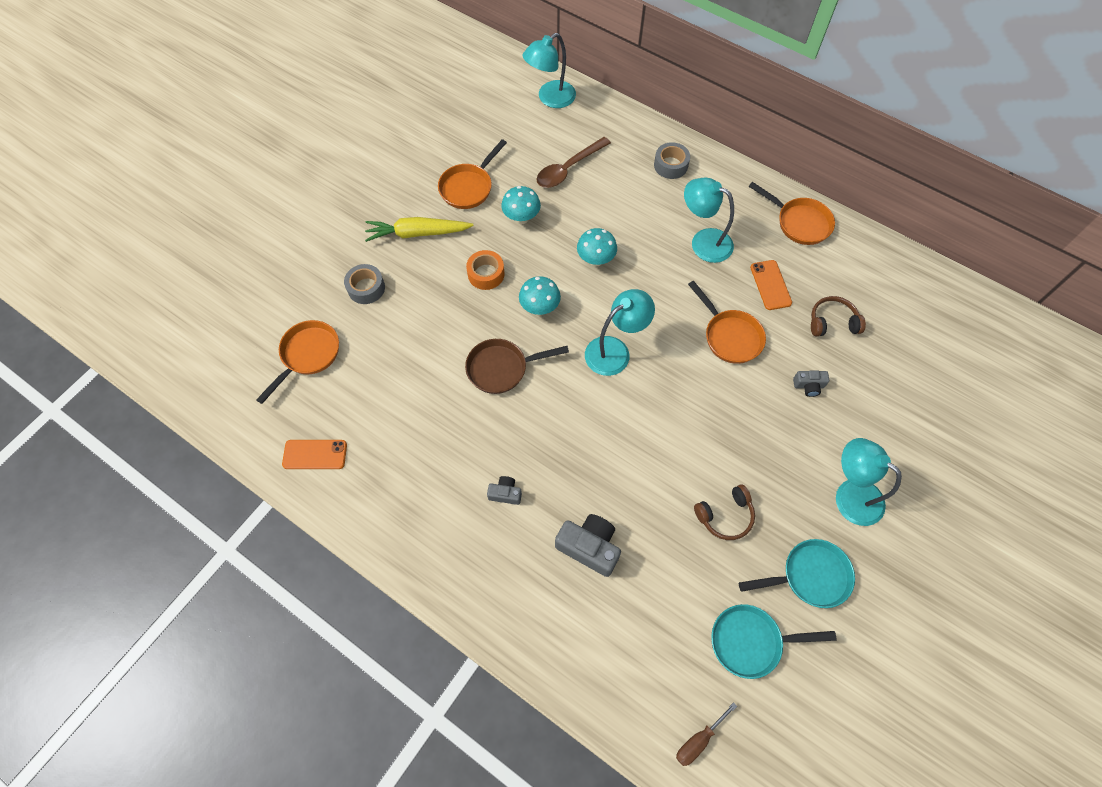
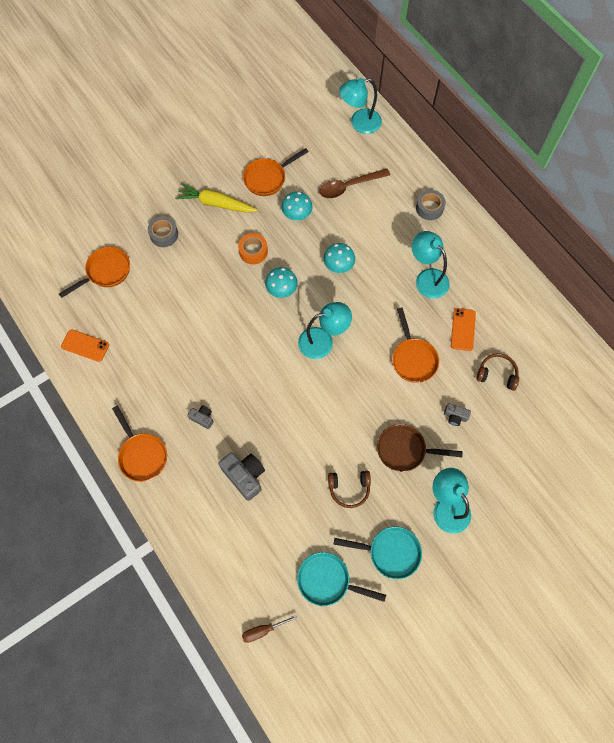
camera: 20 degrees right, 5 degrees up
(502, 368) = (236, 327): brown pan -> brown pan (405, 450)
(799, 222) = (509, 287): orange pan -> orange pan (142, 455)

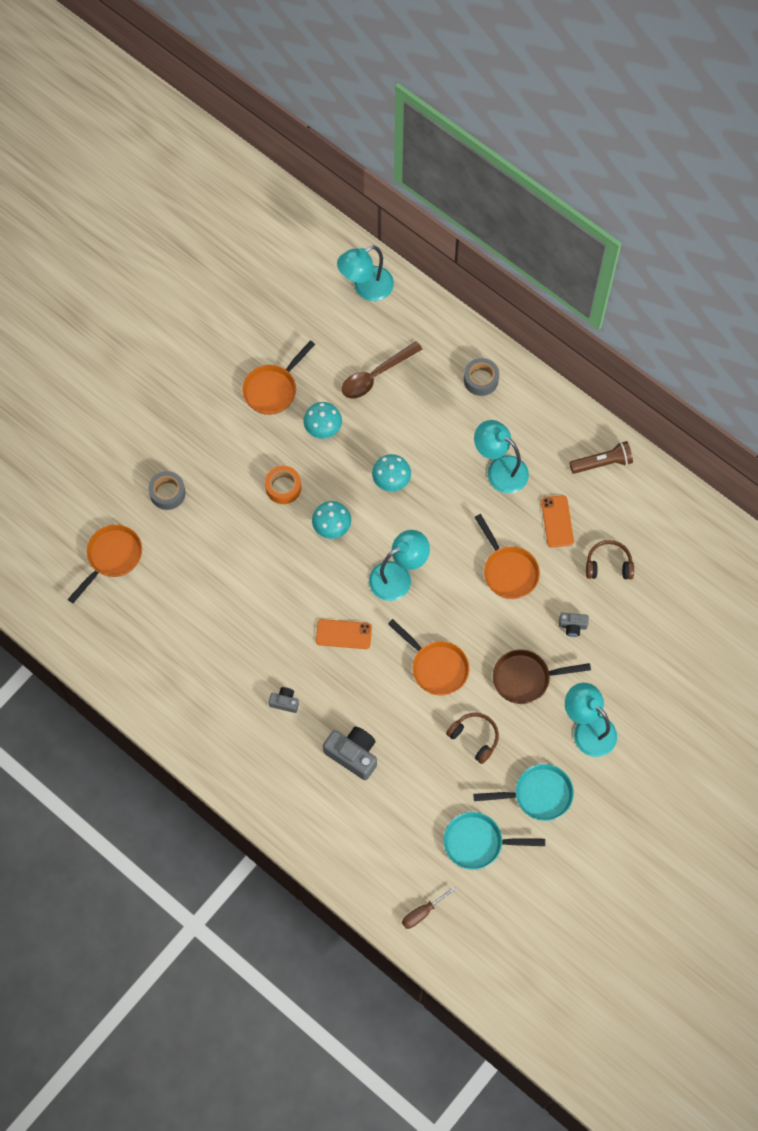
camera: 15 degrees left, 0 degrees up
(85, 345) = (118, 653): orange phone -> orange phone (343, 634)
(142, 455) = (228, 761): orange pan -> orange pan (436, 667)
(216, 203) = (219, 437): yellow carrot -> none
(349, 489) = (474, 738): brown headphones -> brown headphones turned 120 degrees counterclockwise
(511, 292) = (602, 463): none -> brown flashlight

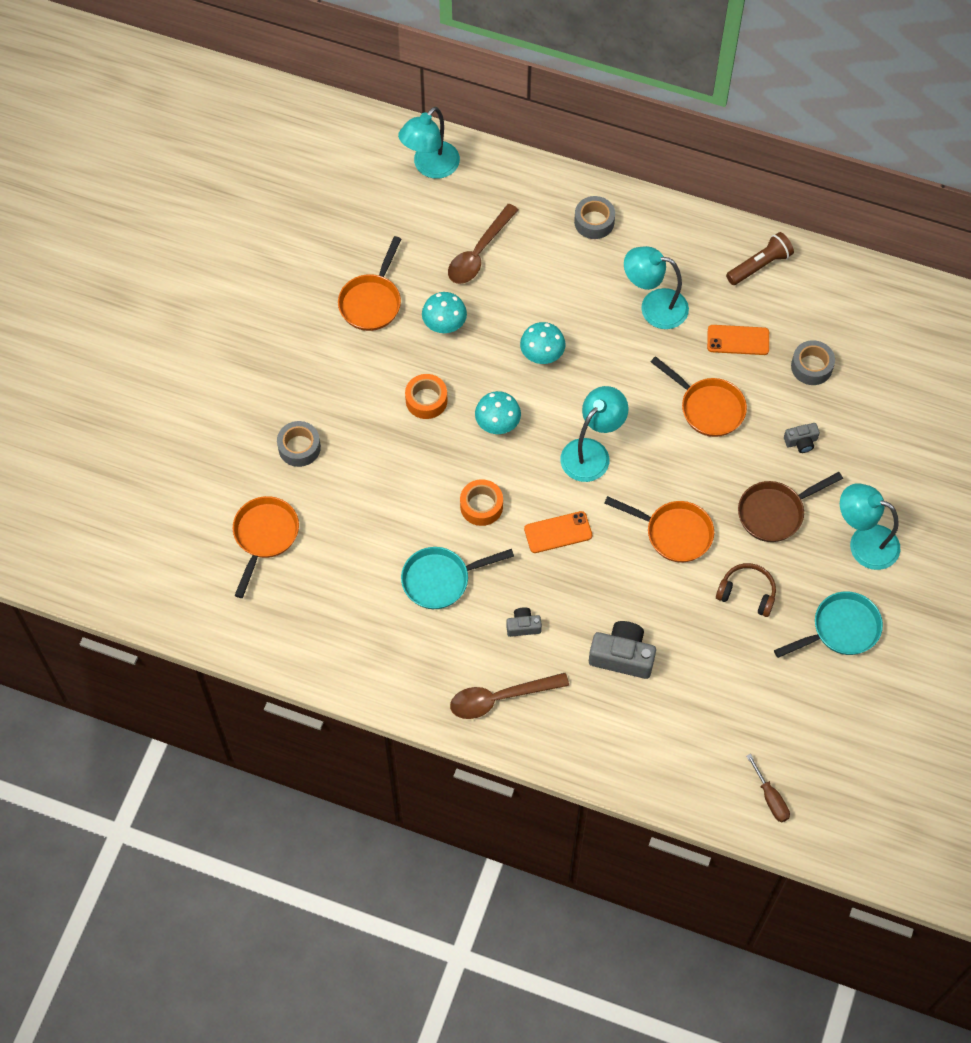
camera: 20 degrees left, 5 degrees down
(243, 754) = (500, 698): none -> brown spoon
(291, 591) = (481, 506): none -> orange tape
(422, 912) = (770, 798): brown screwdriver -> brown screwdriver turned 60 degrees counterclockwise
(478, 842) = (798, 702): turquoise pan -> turquoise pan (441, 580)
(557, 521) = (738, 340): orange phone -> orange phone turned 60 degrees counterclockwise
(608, 565) = (811, 367): brown headphones -> grey tape

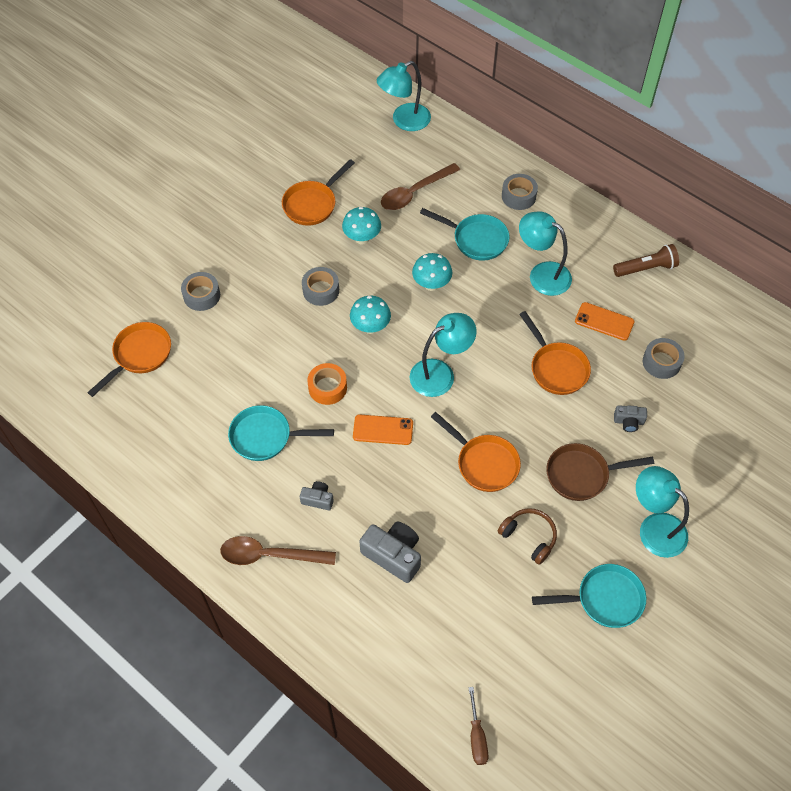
camera: 20 degrees right, 5 degrees down
(426, 400) = (321, 290): orange tape -> grey tape
(568, 288) = (476, 239): none -> turquoise pan

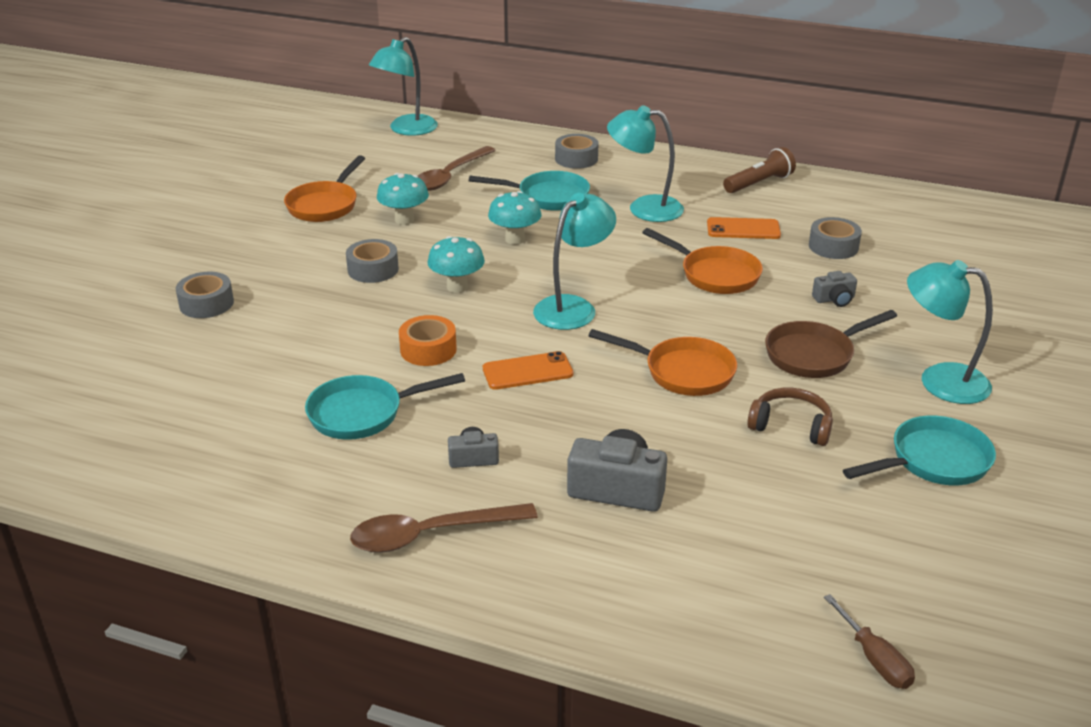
camera: 20 degrees left, 25 degrees down
(139, 355) = (133, 375): orange pan -> none

